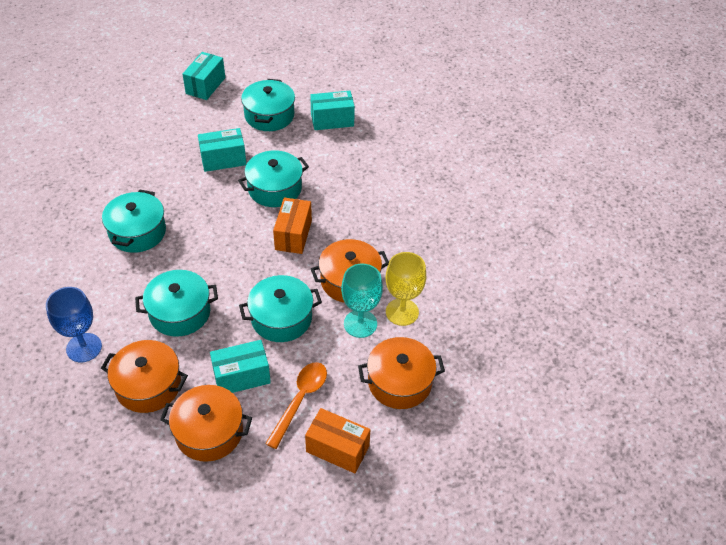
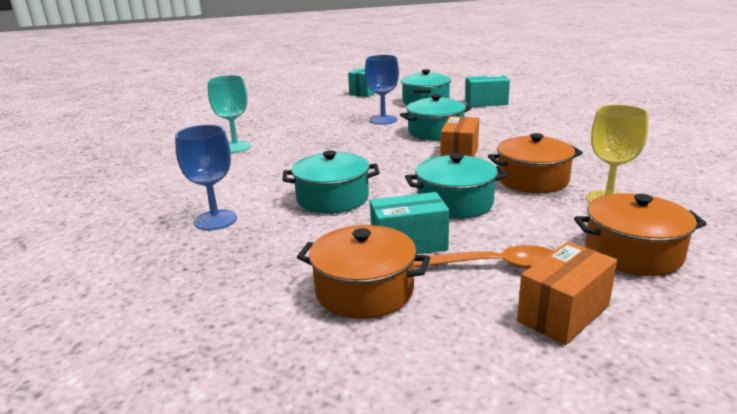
camera: 10 degrees right, 25 degrees down
(137, 232) = (294, 153): turquoise pot -> none
(148, 385) = (286, 249): orange pot -> none
(223, 160) = (383, 120): turquoise box -> blue goblet
(300, 400) = (493, 265): orange spoon -> orange spoon turned 60 degrees clockwise
(337, 449) = (563, 313): orange box -> orange box turned 75 degrees counterclockwise
(360, 324) = (556, 207): turquoise goblet -> turquoise goblet (235, 147)

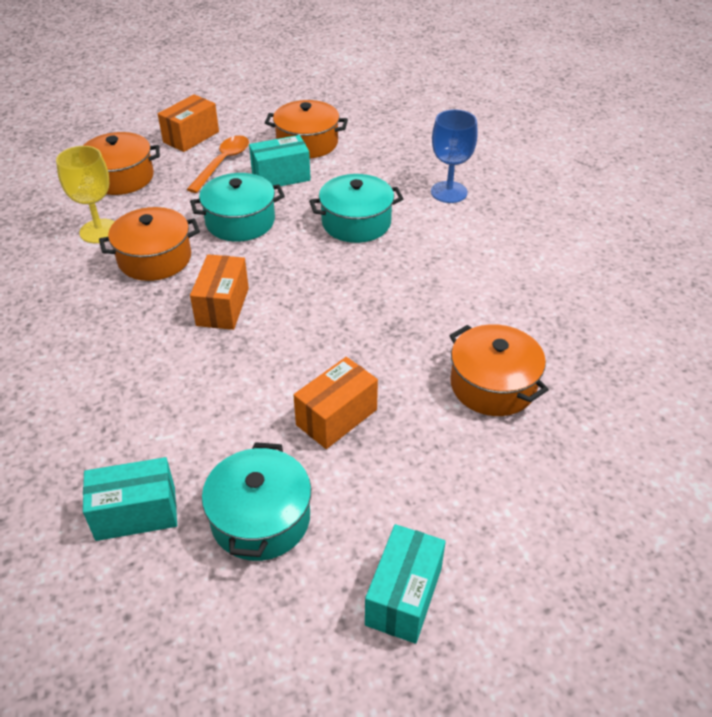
camera: 170 degrees right, 20 degrees up
(235, 147) = (528, 316): turquoise goblet -> none
(286, 127) = (493, 385): none -> orange pot
(383, 120) = (336, 417): blue goblet -> orange box
(435, 132) = (249, 371): turquoise pot -> none
(493, 265) = (223, 163): orange spoon -> orange spoon turned 120 degrees clockwise

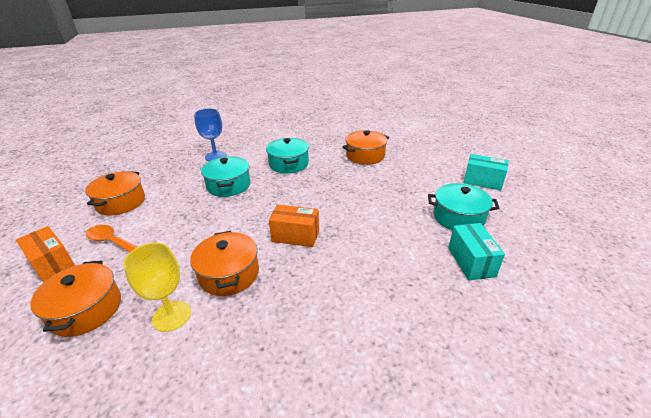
camera: 85 degrees left, 10 degrees down
(240, 221) = (202, 231): turquoise pot -> turquoise pot (289, 164)
(281, 177) = (157, 214): turquoise box -> none
(336, 417) = (389, 195): orange box -> none

